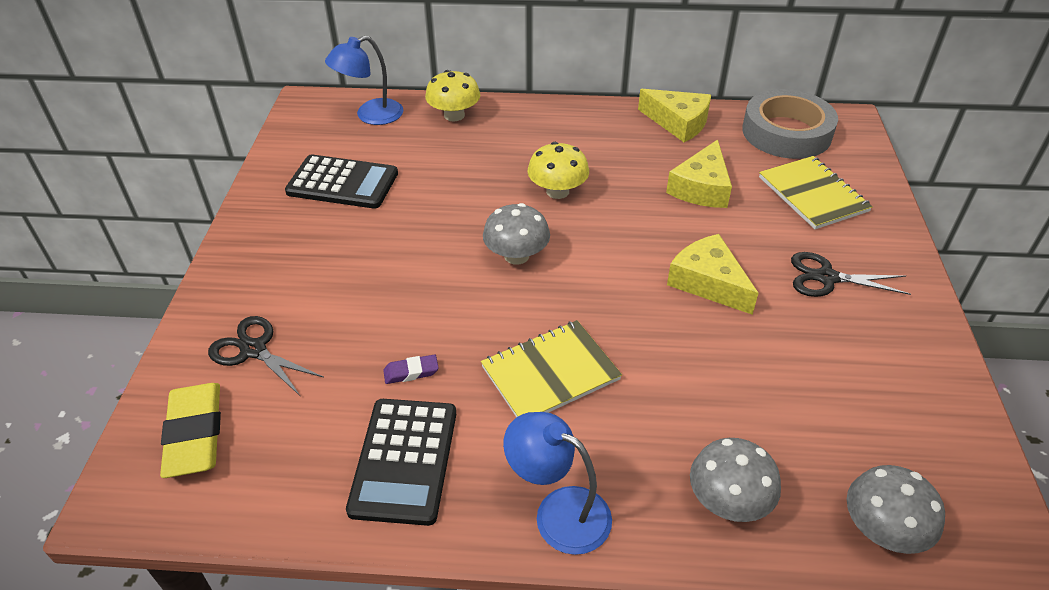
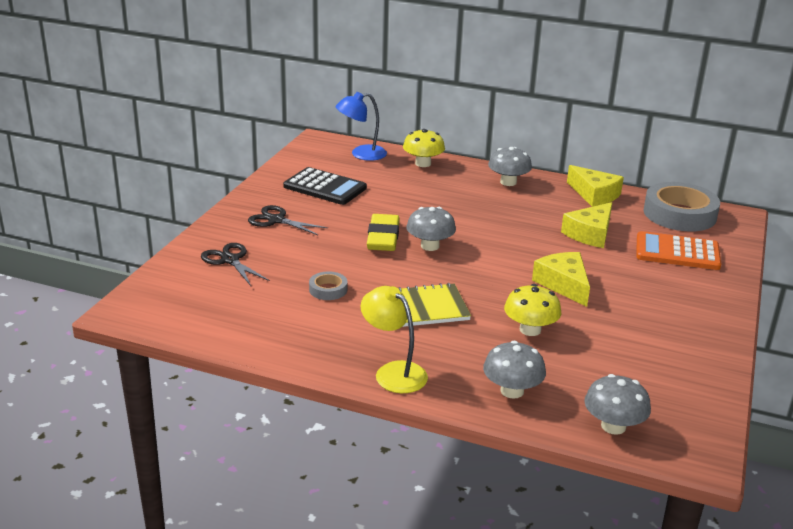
camera: 15 degrees right, 15 degrees down
(195, 434) = (178, 292): yellow eraser -> yellow eraser (383, 238)
(404, 460) = (304, 329): black calculator -> none
(411, 372) = (328, 289): purple eraser -> grey tape
(557, 191) = (478, 217): yellow mushroom -> yellow mushroom (530, 330)
(559, 512) = (393, 372): blue lamp -> yellow lamp
(570, 124) = (508, 182): none -> grey mushroom
(812, 194) = (677, 252): yellow notebook -> orange calculator
(826, 277) = (657, 298): black scissors -> black scissors (276, 220)

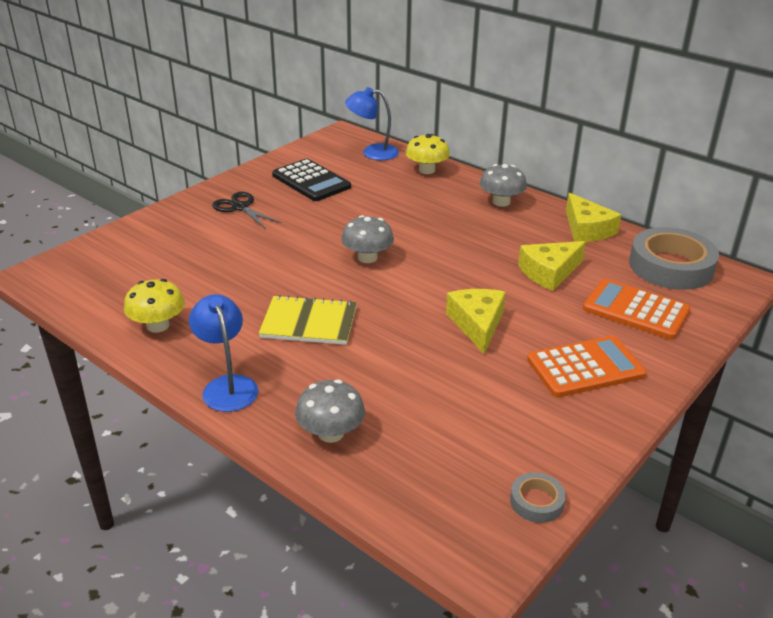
camera: 20 degrees right, 5 degrees up
(230, 260) = (167, 240): black scissors -> none
(328, 289) = (232, 286): grey tape -> grey tape (536, 501)
(383, 238) = (327, 241): yellow eraser -> none
(393, 372) = (227, 386): yellow lamp -> blue lamp
(530, 330) = (402, 368): yellow mushroom -> yellow mushroom (158, 325)
(613, 426) = (410, 500): grey mushroom -> none
(671, 302) = (585, 367): none -> orange calculator

